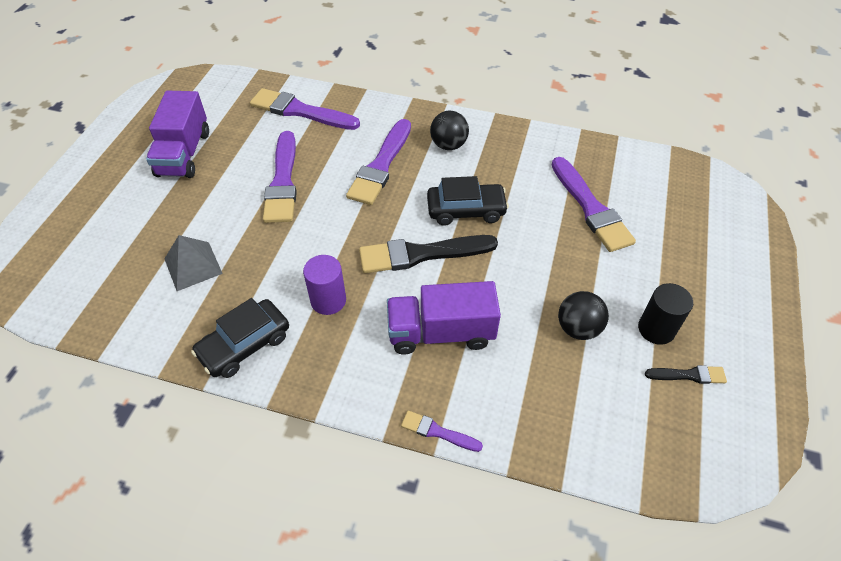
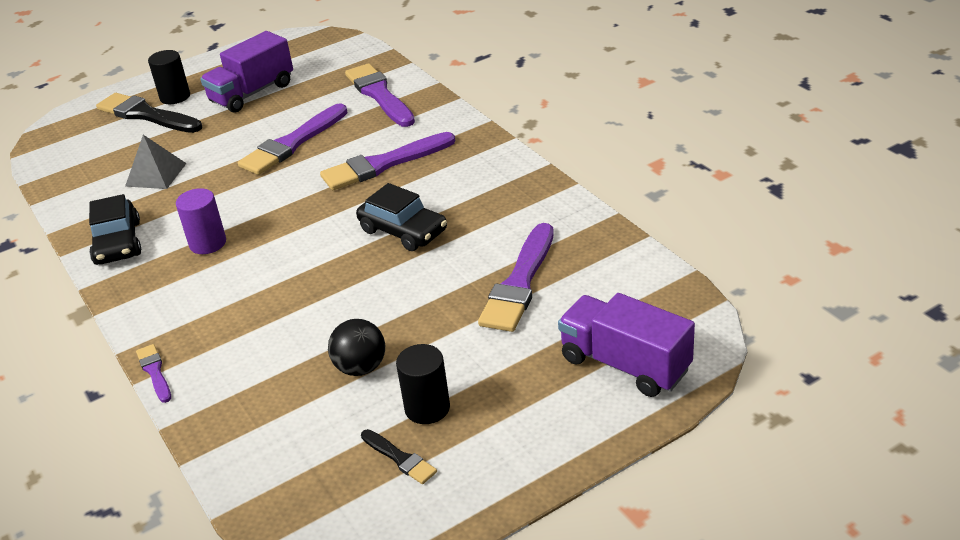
camera: 45 degrees right, 15 degrees down
(109, 187) = (175, 97): none -> black cylinder
(244, 345) = (118, 243): black car -> black car turned 105 degrees counterclockwise
(421, 254) = (319, 246): black brush -> black brush (146, 115)
(441, 332) = (252, 309): purple truck -> purple truck (625, 364)
(448, 145) = (465, 172): black ball -> none

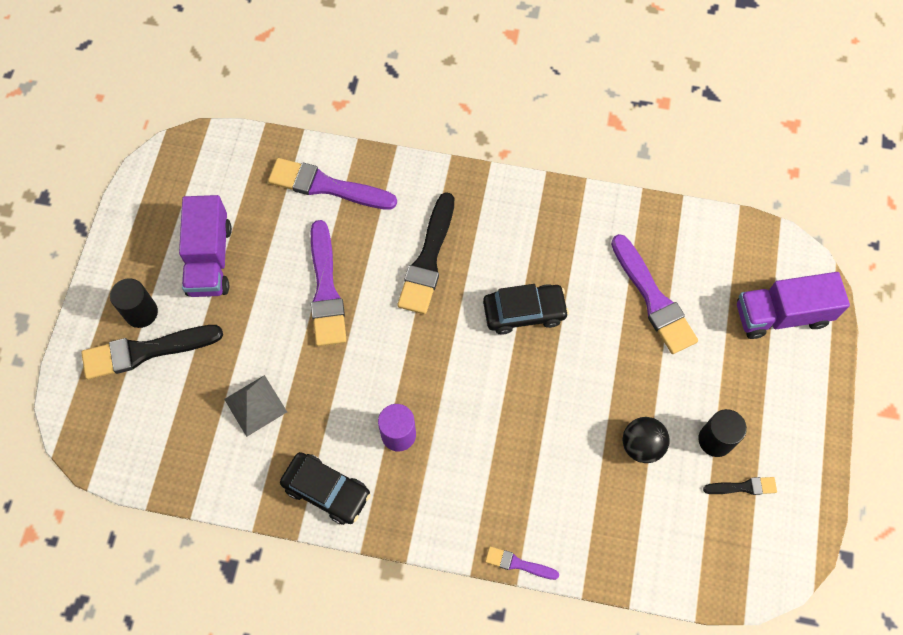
camera: 50 degrees left, 30 degrees up
(383, 164) = (428, 259): purple brush -> black brush

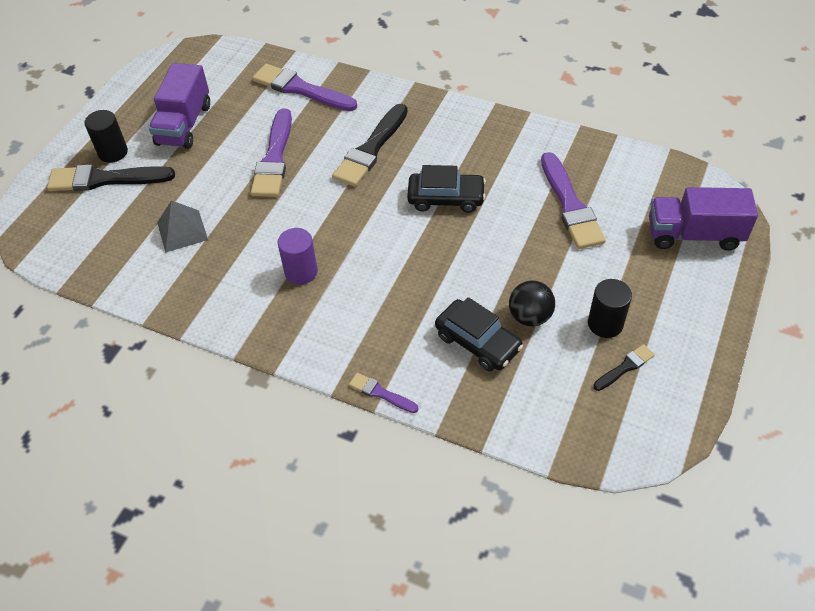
camera: 15 degrees right, 15 degrees down
(326, 491) = (220, 304): black car -> black car (477, 342)
(743, 487) = (625, 367): black brush -> black brush turned 45 degrees counterclockwise

